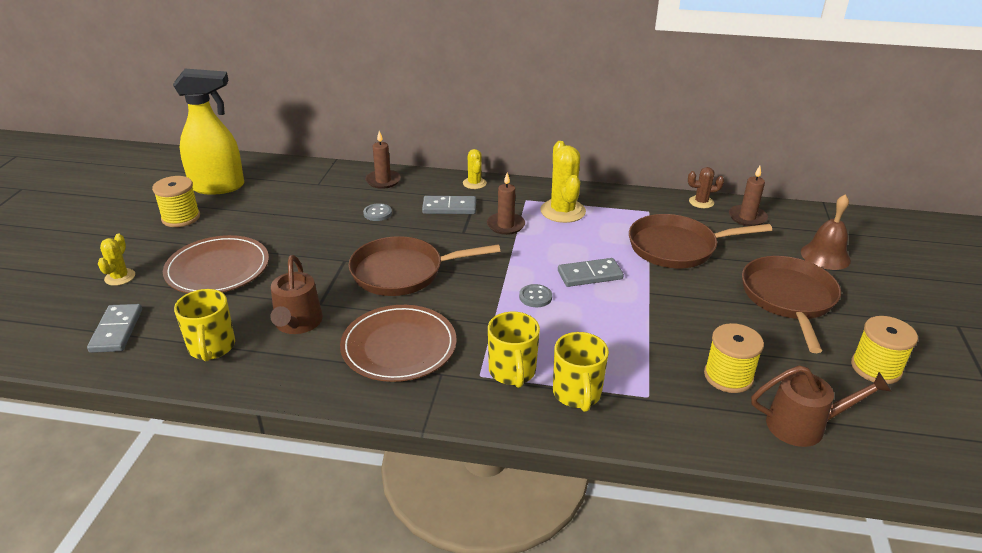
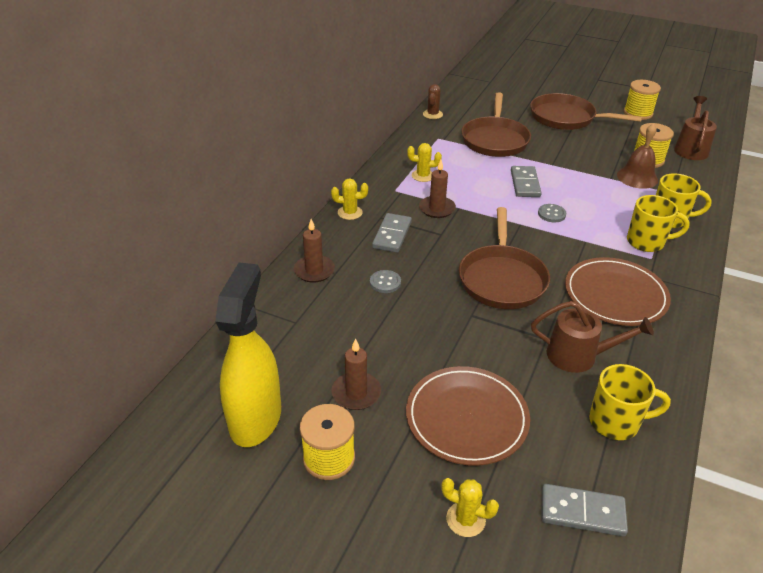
camera: 75 degrees left, 5 degrees up
(562, 211) = (423, 176): yellow cactus -> yellow cactus, size x0.56
(747, 217) = (461, 104): brown candle -> brown candle (356, 393)
(825, 256) = (519, 92): brown bell -> brown bell (637, 177)

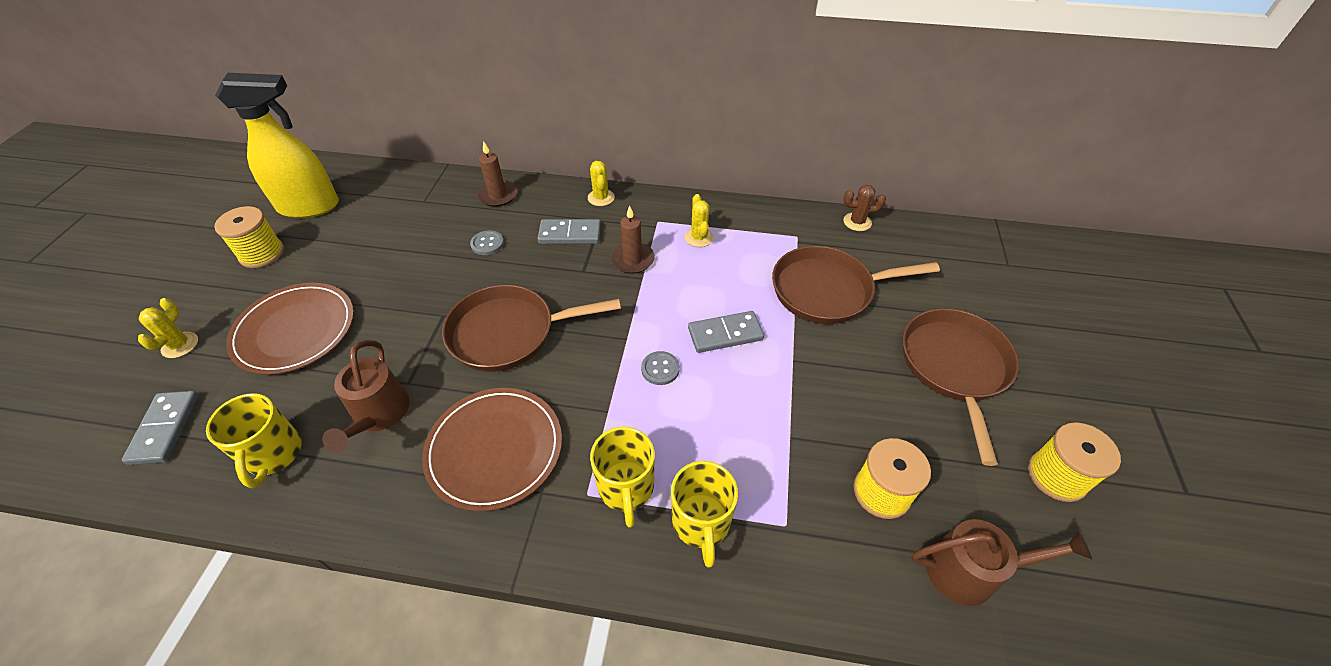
camera: 75 degrees right, 10 degrees up
(356, 393) = (332, 254): brown candle -> none
(637, 177) = (812, 475): brown bell -> none

